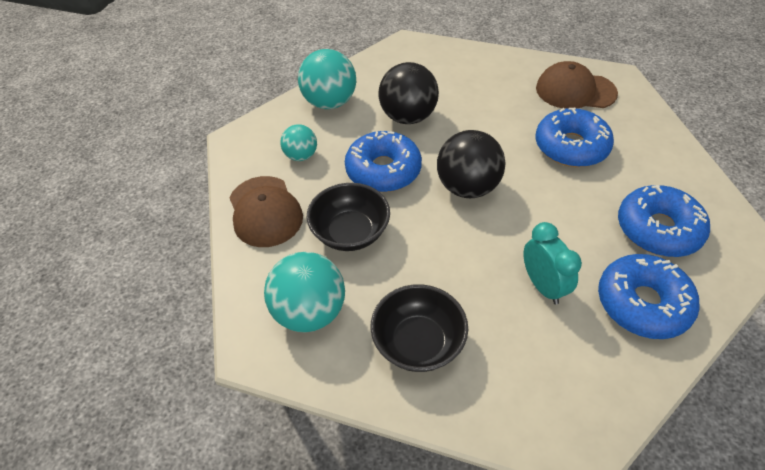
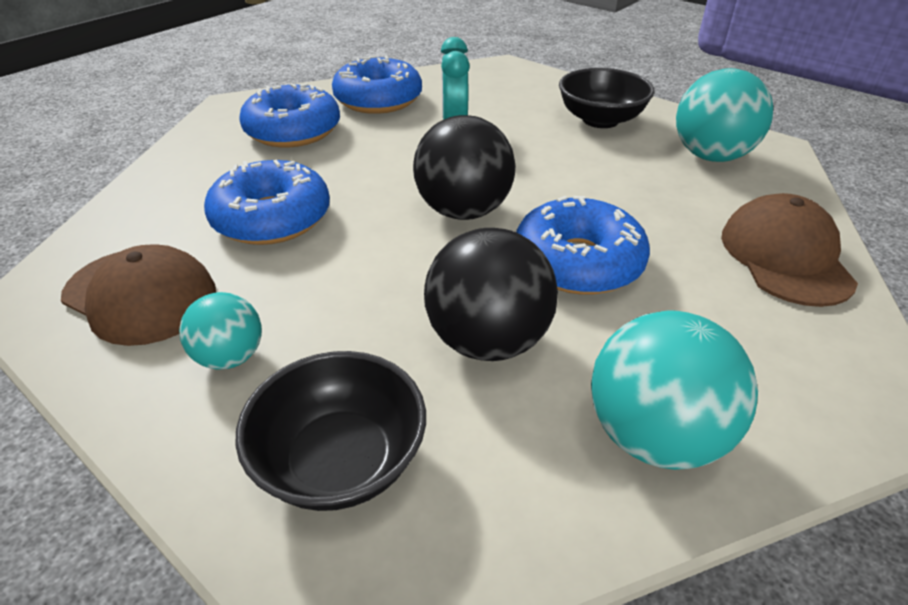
camera: 160 degrees left, 10 degrees down
(301, 156) = (727, 326): turquoise ball -> turquoise ball (230, 357)
(350, 233) = (651, 204): black bowl -> black bowl (341, 460)

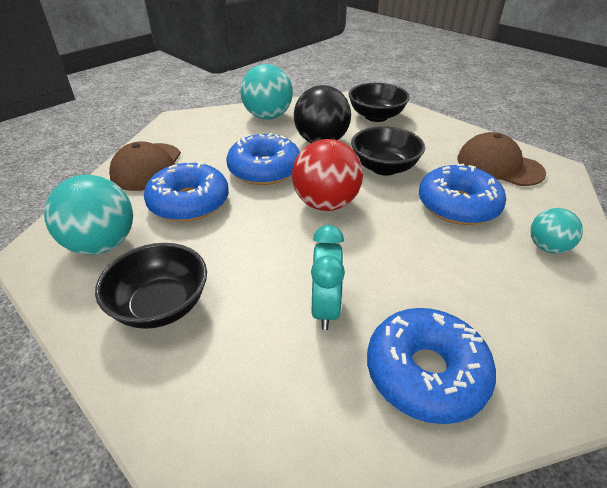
camera: 175 degrees left, 0 degrees up
(230, 357) = (433, 141): turquoise ball -> turquoise ball (547, 247)
(293, 131) = (503, 308): blue donut -> blue donut (189, 202)
(363, 278) = (384, 167): none -> black bowl
(463, 211) = (326, 204): black ball -> red ball

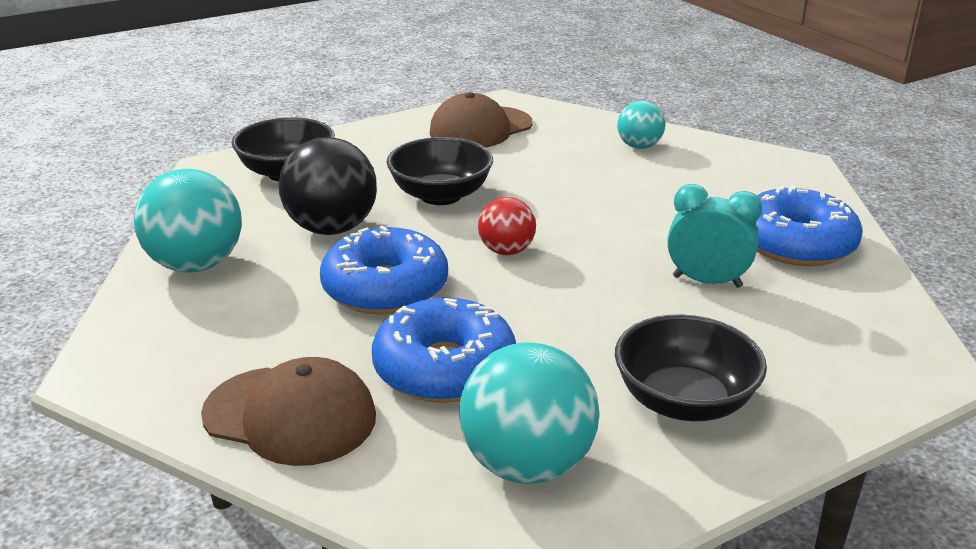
camera: 75 degrees left, 10 degrees down
(326, 204) = (506, 251): red ball -> red ball, size x0.58
(458, 205) = (550, 170): blue donut -> none

